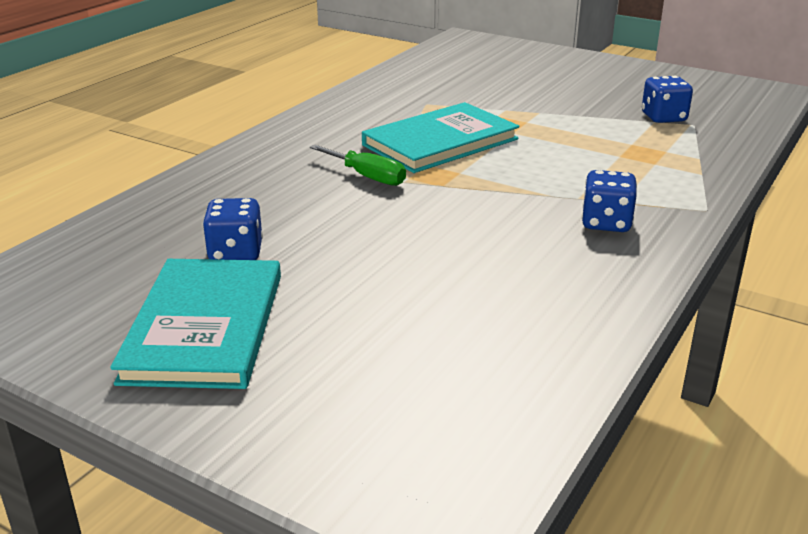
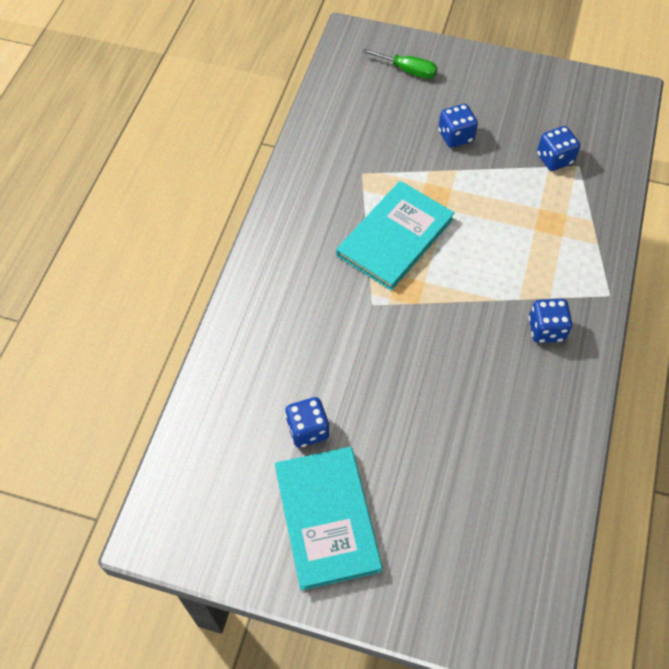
camera: 15 degrees left, 30 degrees up
(367, 177) = (359, 304): green screwdriver -> green screwdriver (408, 70)
(548, 95) = (455, 136): none -> blue dice

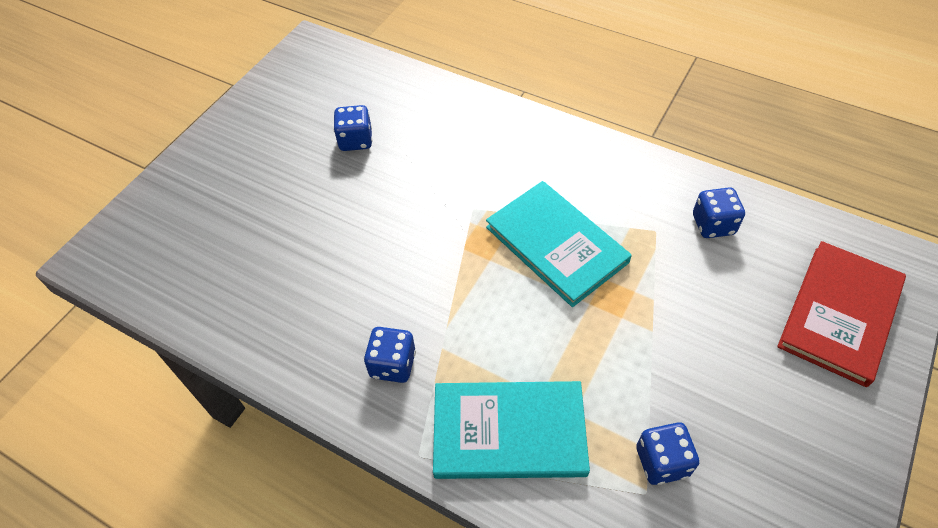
camera: 105 degrees right, 5 degrees down
(327, 518) = (272, 141): turquoise book -> turquoise book (509, 432)
(408, 70) = (840, 314): green screwdriver -> red book
(455, 136) = (712, 343): blue dice -> blue dice (713, 225)

